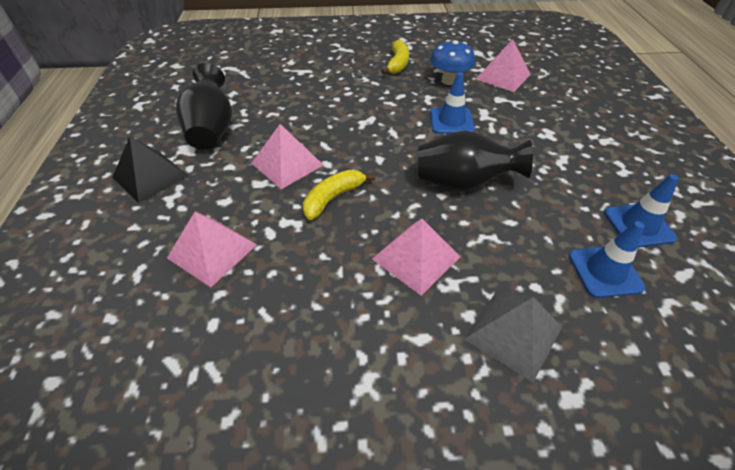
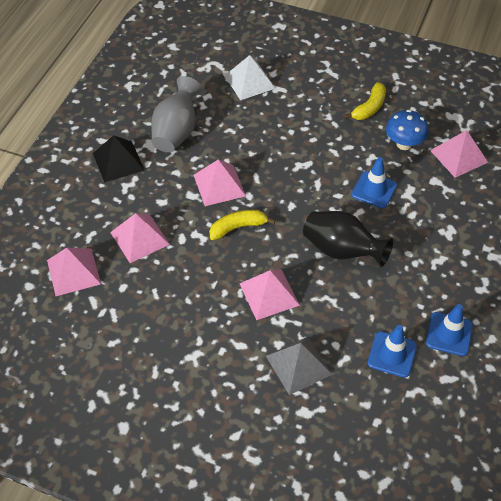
camera: 25 degrees right, 5 degrees up
(126, 331) = (73, 272): none -> pink pyramid
(212, 130) = (176, 131): black vase -> grey vase
(271, 72) = (249, 82): none -> white pyramid

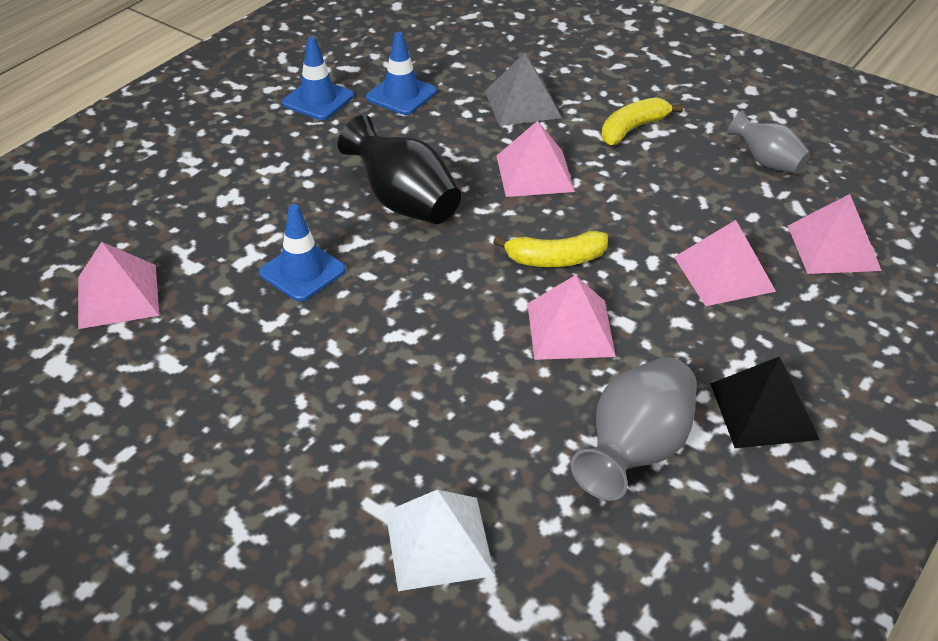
camera: 165 degrees left, 10 degrees down
(112, 341) = (767, 162): none -> grey vase
(369, 108) = (210, 419): yellow banana -> yellow banana (633, 129)
(404, 144) = (197, 335): blue mushroom -> none

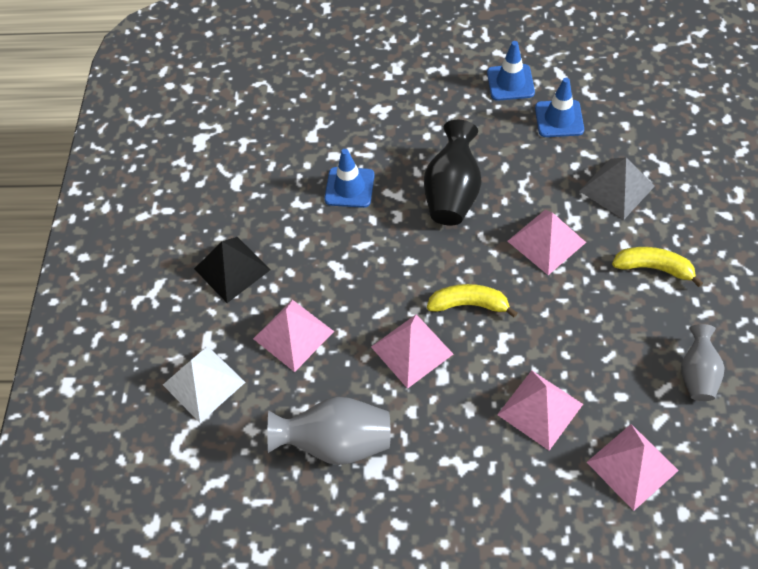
camera: 60 degrees right, 15 degrees up
(118, 296) = (264, 124): pink pyramid -> pink pyramid (293, 335)
(555, 259) = (469, 304): yellow banana -> yellow banana turned 135 degrees clockwise
(763, 411) = (424, 498): black pyramid -> black pyramid (232, 269)

